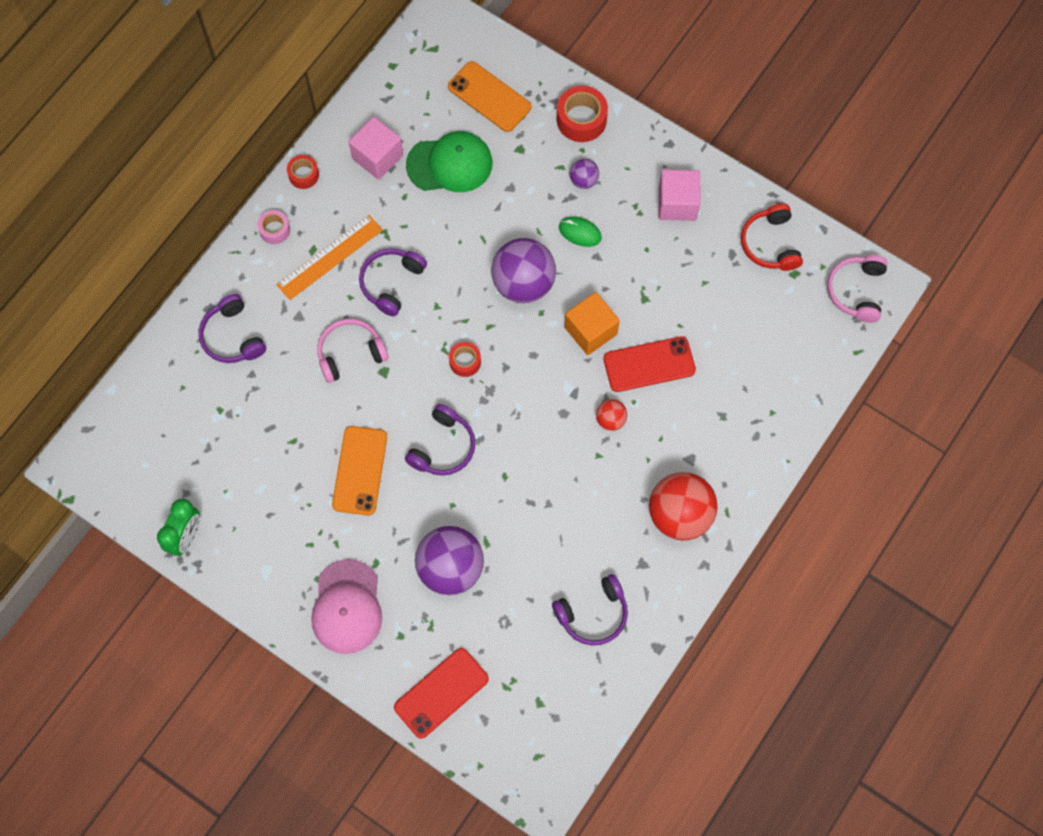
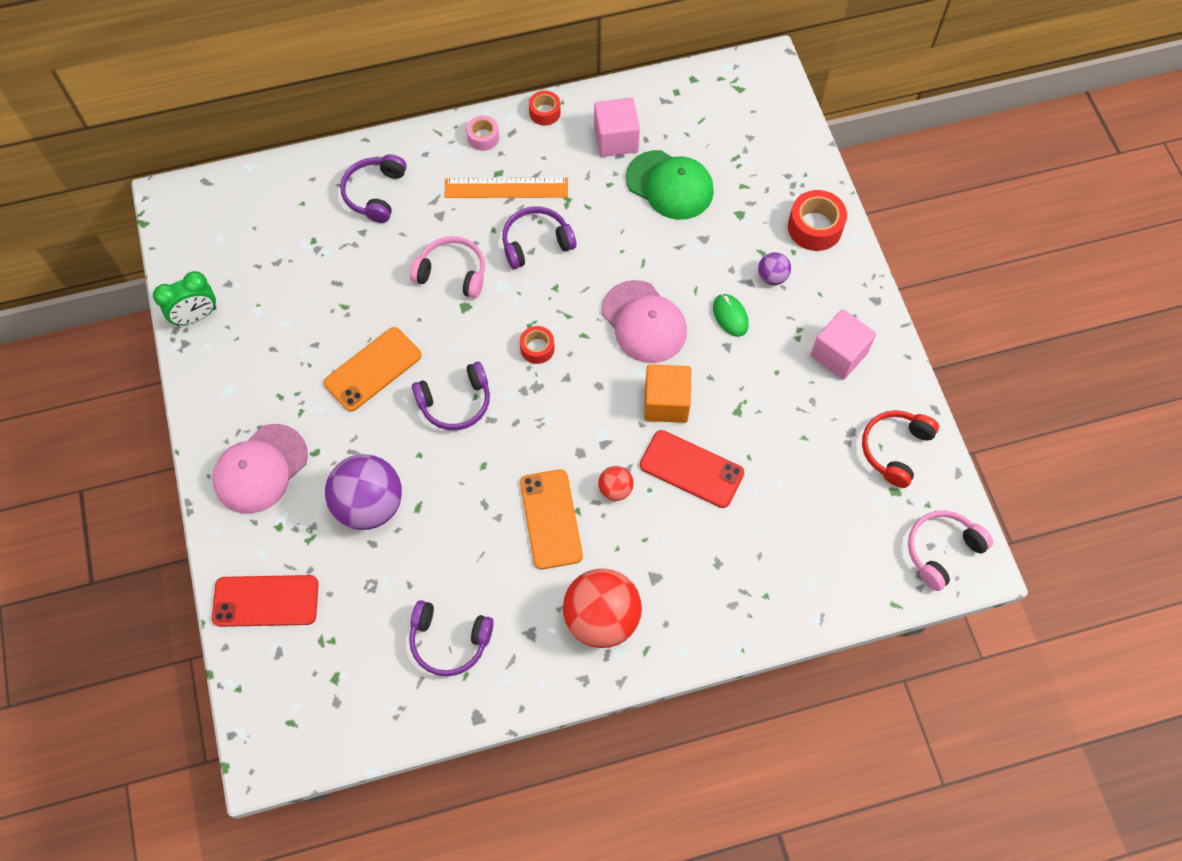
camera: 40 degrees right, 5 degrees down
(489, 97) = (751, 156): orange phone -> orange phone (550, 519)
(523, 283) = (644, 322): purple ball -> pink cap

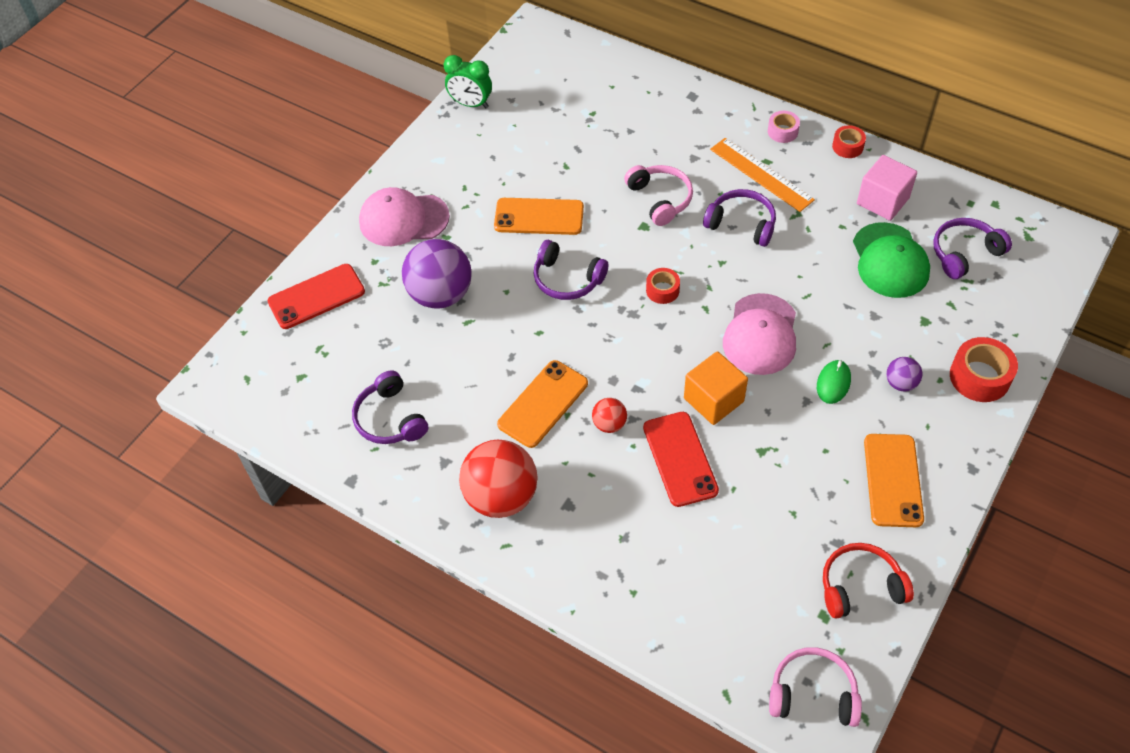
camera: 50 degrees right, 10 degrees down
(266, 601) = (316, 297): red phone -> red phone turned 75 degrees counterclockwise
(375, 193) = (666, 114): purple headphones -> purple headphones (964, 253)
(839, 354) = (893, 480): pink cube -> orange phone

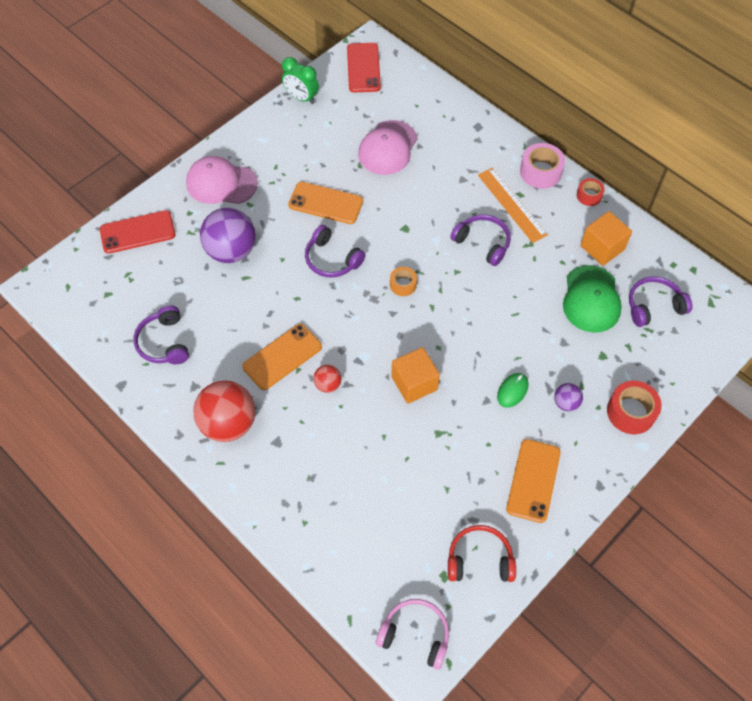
camera: 10 degrees right, 5 degrees up
(660, 199) = (425, 208): pink headphones -> none
(662, 290) = (403, 284): red tape -> orange tape
(680, 459) = (373, 425): red phone -> red phone (363, 68)
(760, 334) = (468, 338): pink cap -> pink cap (388, 148)
(782, 131) = (540, 172): pink tape -> pink tape, size x1.67
(882, 201) = (602, 248): pink cube -> orange cube

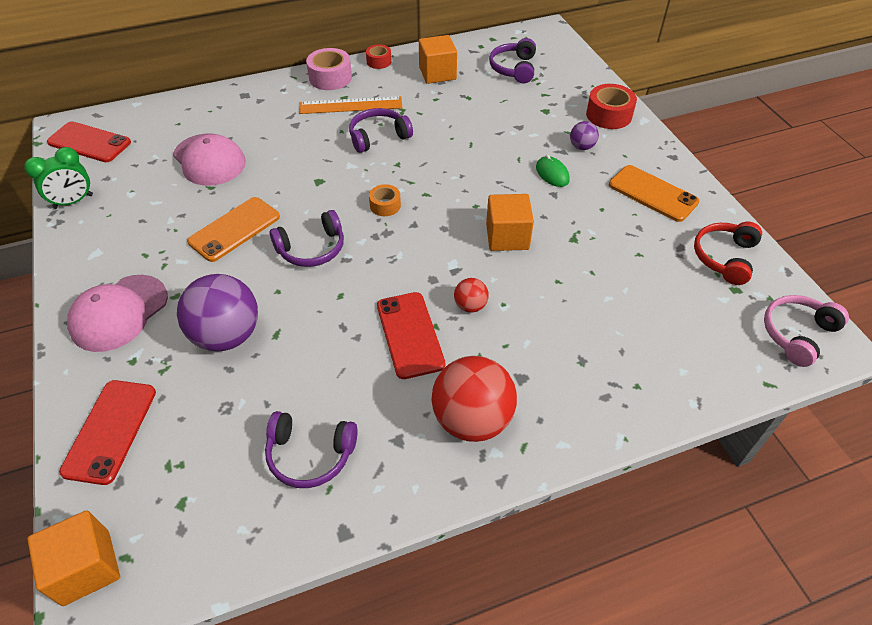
camera: 65 degrees left, 10 degrees down
(56, 272) = (86, 567): none -> orange cube
(282, 356) = (410, 335): orange phone -> red phone
(591, 299) = (485, 97): green cap -> none

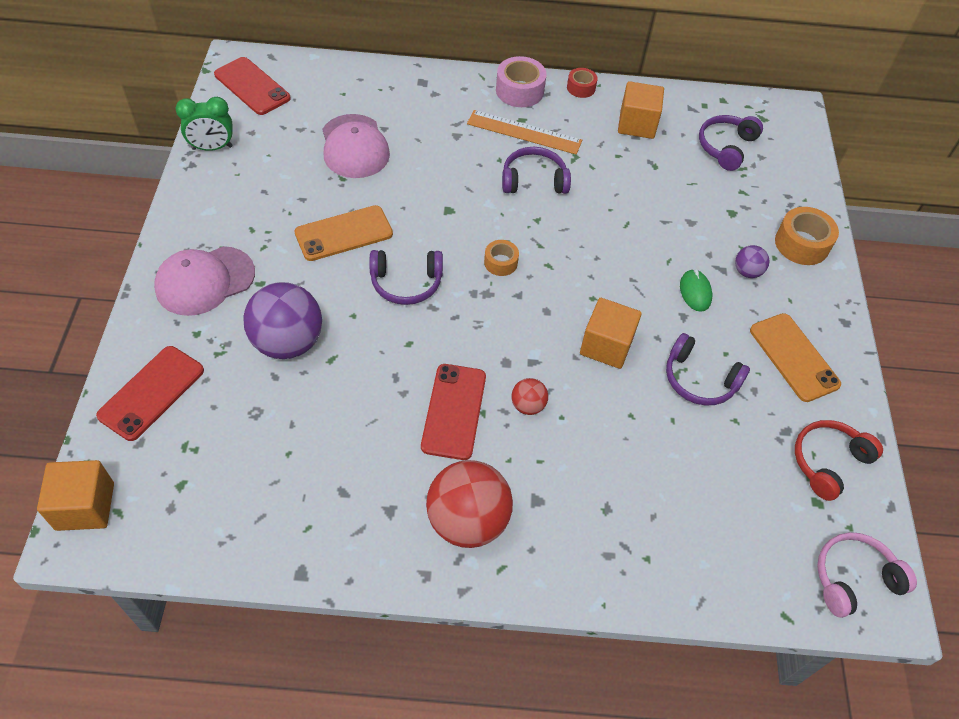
camera: 20 degrees right, 5 degrees up
(310, 455) = (306, 489): purple headphones -> purple headphones (699, 379)
(609, 115) = (801, 244): red tape -> orange tape

